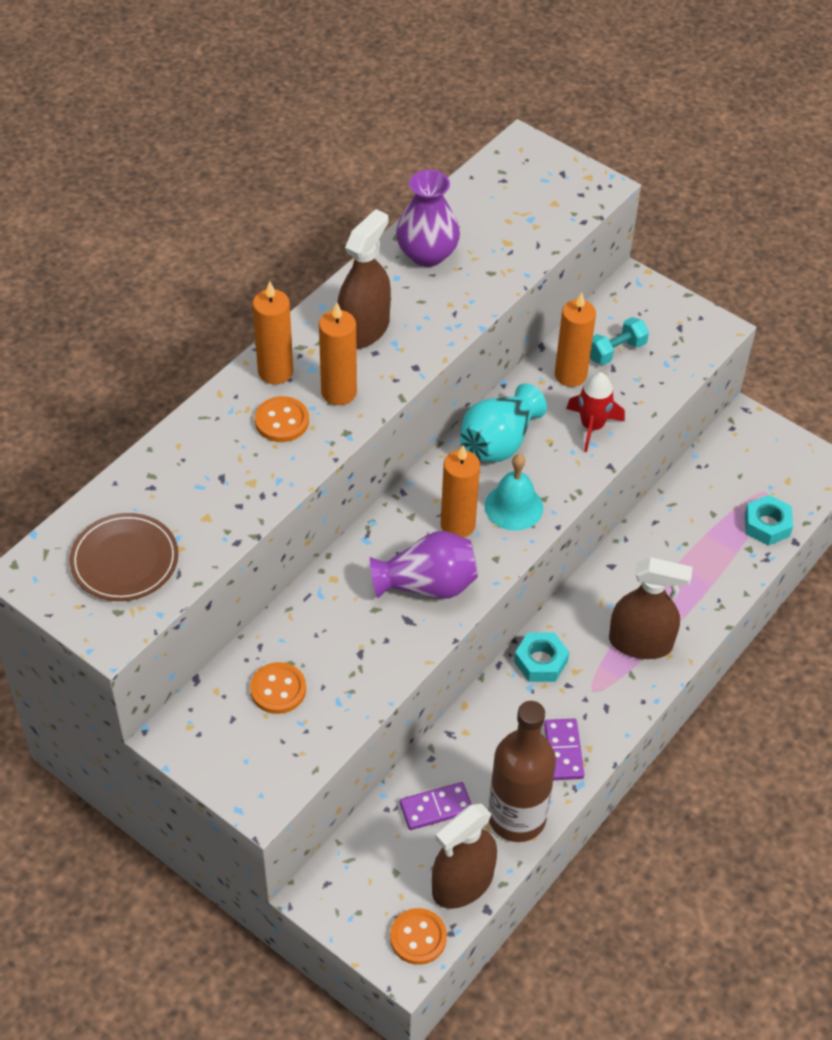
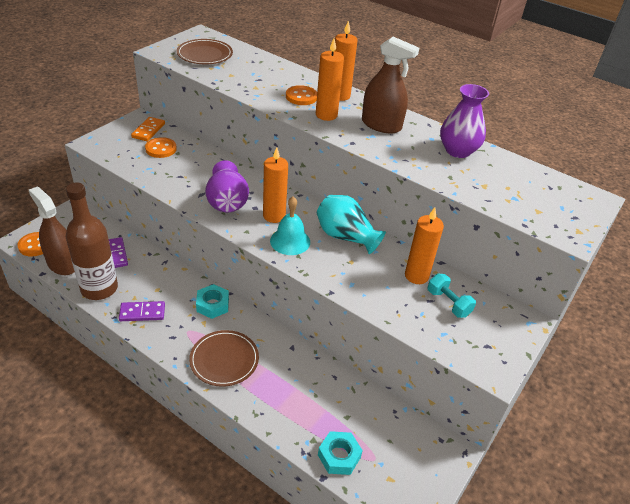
camera: 85 degrees right, 10 degrees down
(216, 716) = (148, 130): none -> orange domino
(592, 426) = (368, 284): red rocket -> none
(640, 643) = (224, 360): brown spray bottle -> brown plate

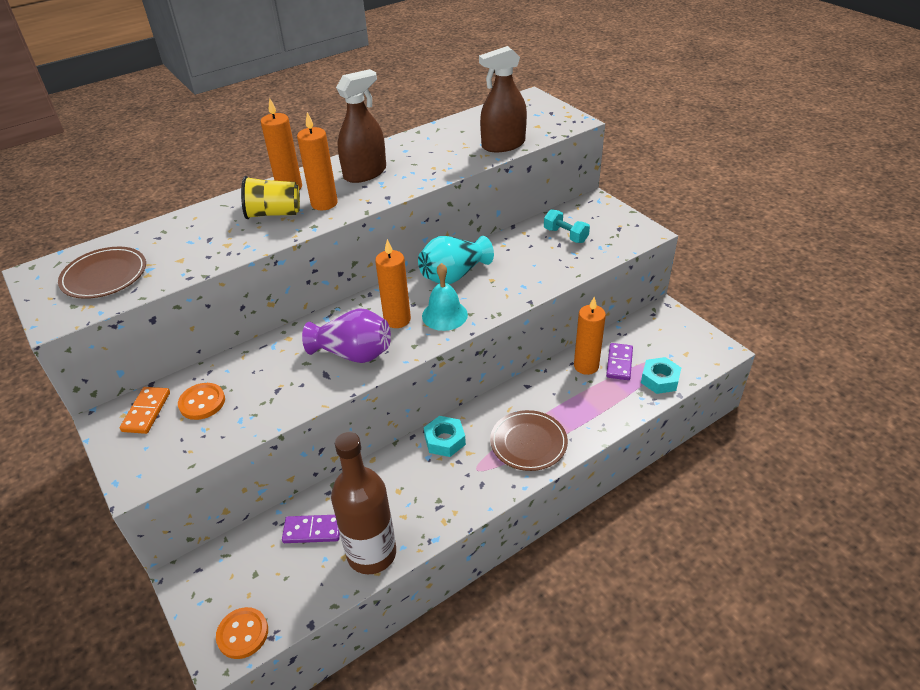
camera: 65 degrees left, 0 degrees up
(62, 264) = (302, 597): brown spray bottle -> brown spray bottle (503, 145)
(142, 313) = (433, 510): purple domino -> purple domino (619, 363)
(148, 130) = (146, 412): orange domino -> orange domino turned 60 degrees clockwise
(301, 97) = (273, 214): orange button -> yellow cup
(416, 276) = (526, 244): orange candle -> orange candle (586, 366)
(448, 303) = (565, 235): turquoise dumbbell -> turquoise dumbbell turned 60 degrees clockwise
(457, 151) = (433, 141): purple vase -> none

